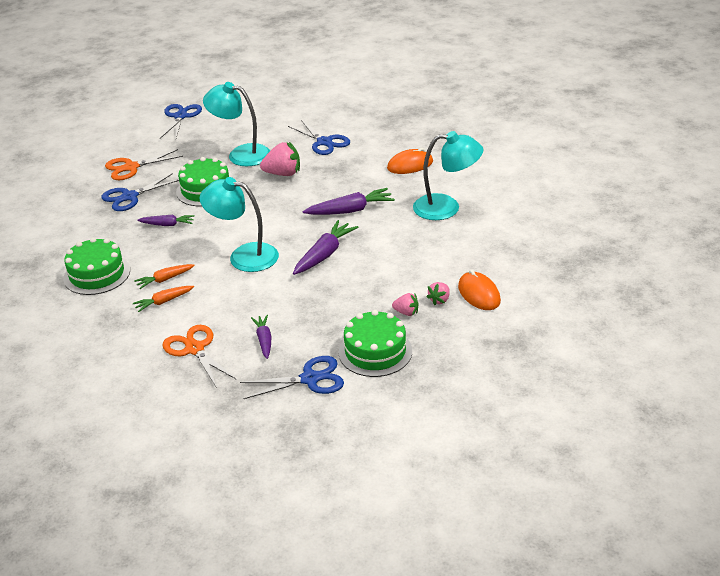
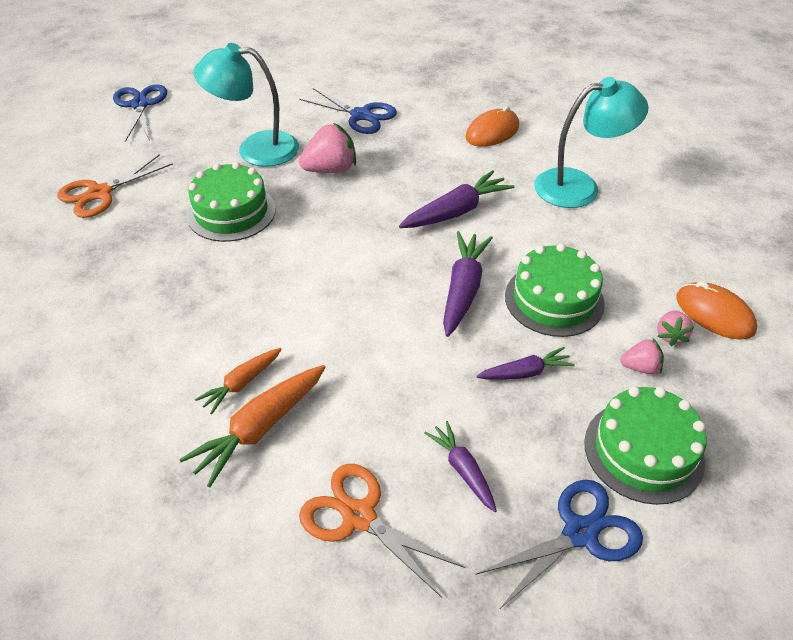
camera: 20 degrees left, 10 degrees up
(97, 274) = (121, 397): green cake -> green cake (554, 299)
(129, 197) = (118, 242): blue scissors -> none
(164, 302) = (260, 428): orange carrot -> orange carrot, size x1.63
(167, 225) = (200, 281): purple carrot -> purple carrot (525, 372)
(244, 256) = (346, 314): turquoise lamp -> none

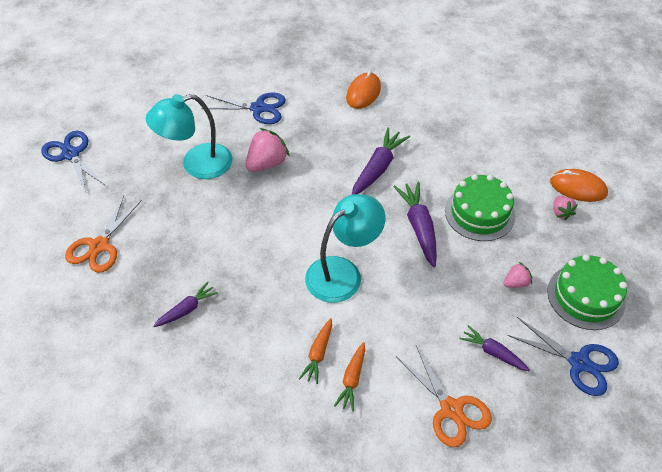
camera: 25 degrees left, 5 degrees up
(231, 212) = (217, 225): green cake -> none
(260, 428) = (352, 379): orange carrot -> orange carrot, size x0.61
(359, 516) = (451, 409): orange scissors -> orange scissors turned 135 degrees counterclockwise
(525, 372) = (491, 272): purple carrot -> purple carrot (187, 309)
(579, 186) = (447, 119): turquoise lamp -> turquoise lamp (343, 272)
(580, 533) = (579, 362): blue scissors -> blue scissors turned 90 degrees clockwise
(640, 367) = (555, 241): pink strawberry -> pink strawberry (515, 283)

